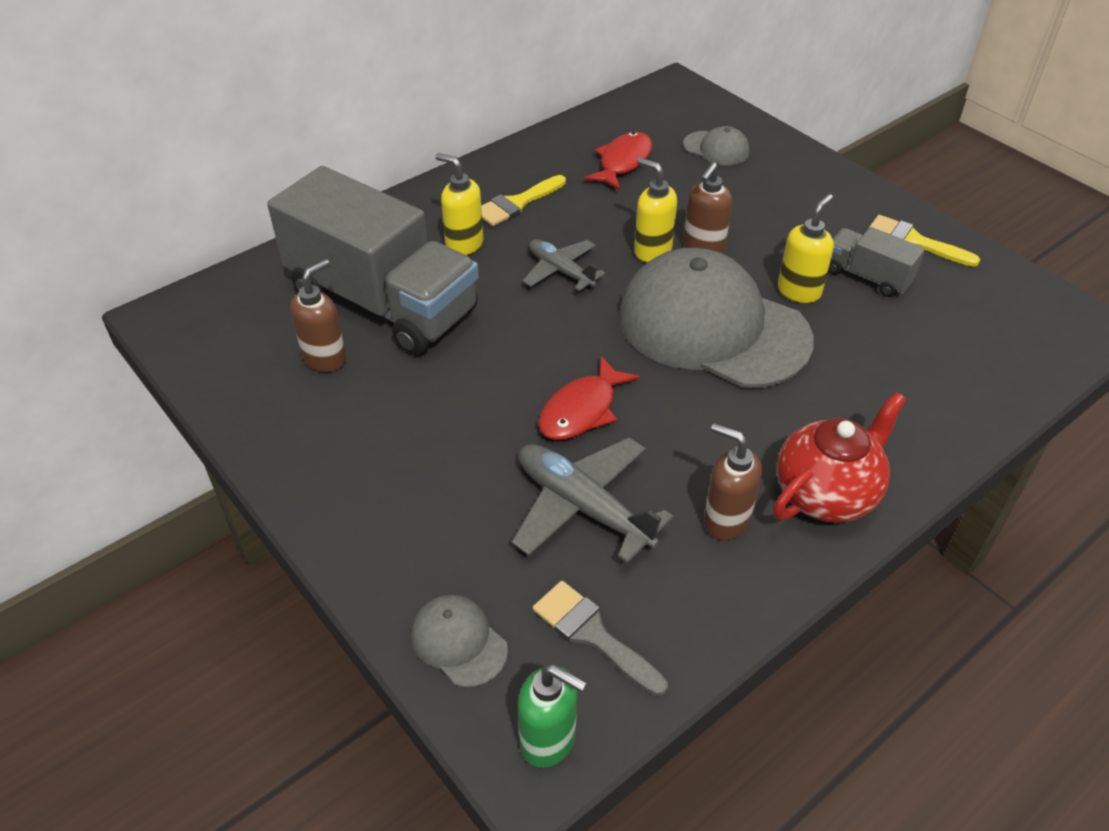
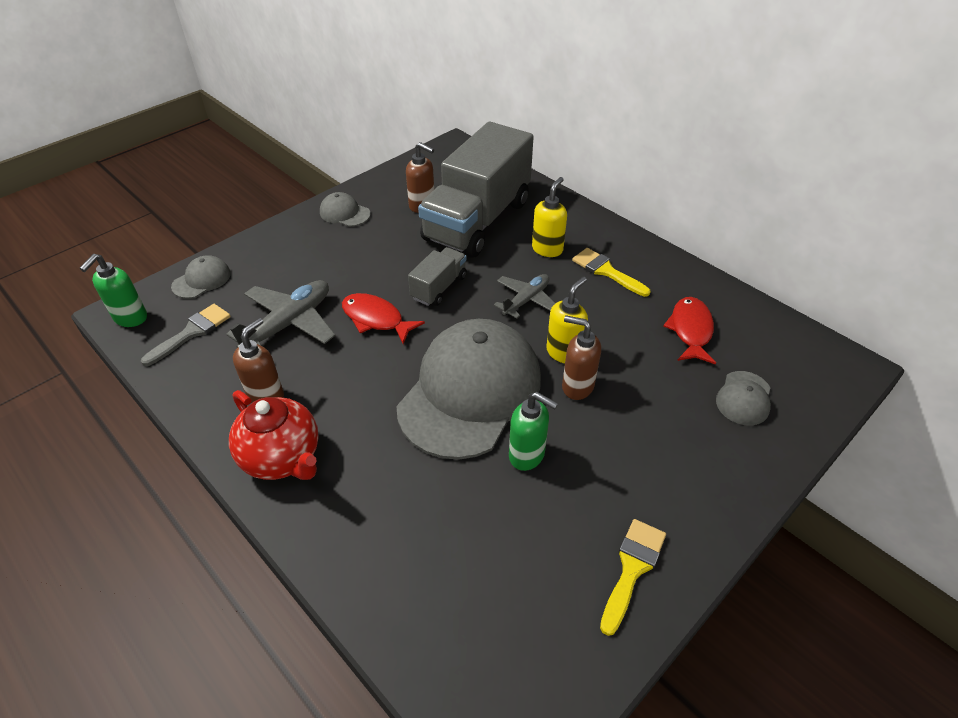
camera: 85 degrees right, 0 degrees up
(315, 452) = (344, 213): none -> grey cap
(623, 162) = (690, 330): red fish -> red fish turned 105 degrees counterclockwise
(799, 291) = (527, 455): yellow soap dispenser -> green soap dispenser
(867, 276) = (560, 515): grey truck -> grey truck (439, 287)

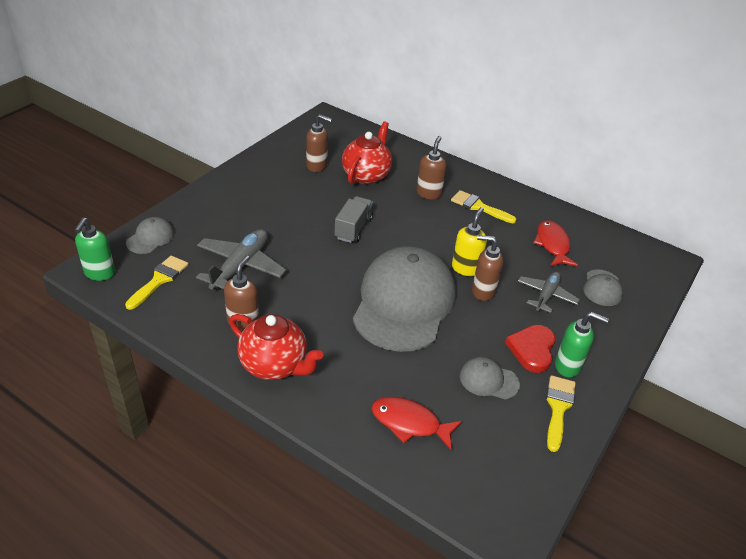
camera: 15 degrees left, 5 degrees down
(192, 332) = (159, 280): grey brush -> yellow brush
(344, 213) = (254, 176): grey cap -> grey cap (488, 380)
(376, 319) = (311, 256): red fish -> red fish (409, 423)
(477, 220) = (366, 175): grey truck -> red teapot
(526, 300) = (425, 233): grey plane -> grey plane (546, 295)
(527, 455) = (461, 343): green soap dispenser -> green soap dispenser (568, 366)
(547, 249) = (429, 193): yellow soap dispenser -> brown soap dispenser
(620, 477) = (532, 350): none -> red heart

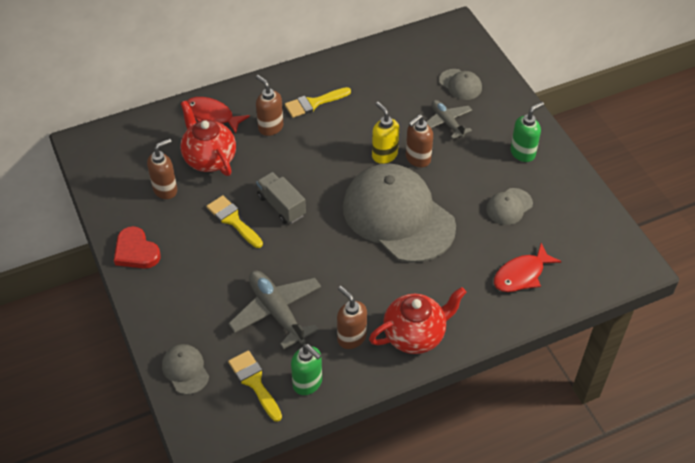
camera: 55 degrees left, 10 degrees up
(99, 273) = (212, 429): green soap dispenser -> green soap dispenser (308, 383)
(532, 350) = (495, 164): red heart -> red heart (136, 251)
(552, 245) = (393, 84): red fish -> red fish (212, 116)
(558, 408) = (555, 181): yellow brush -> yellow brush (233, 220)

